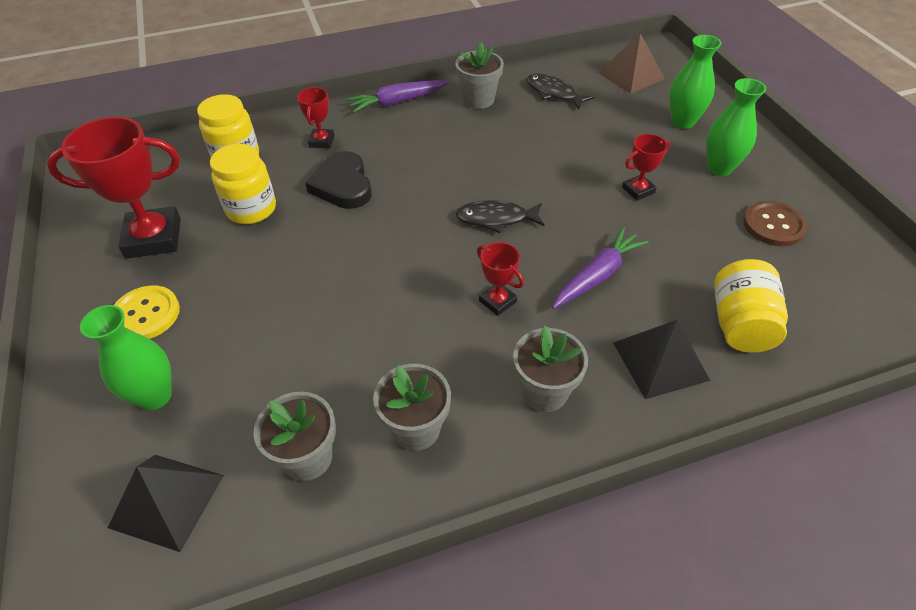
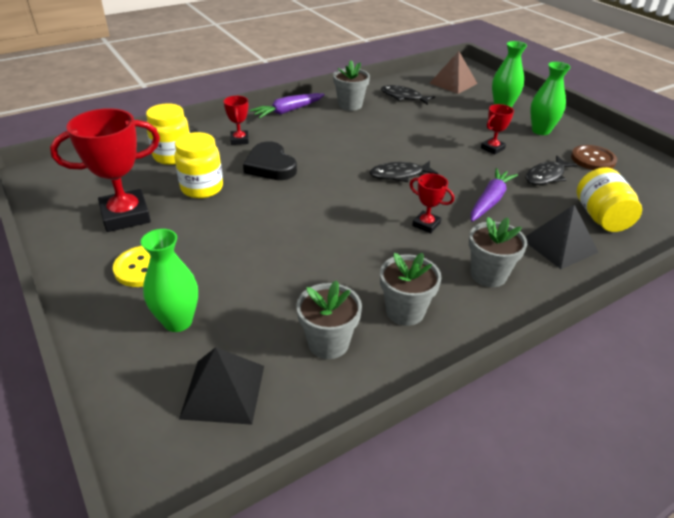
camera: 15 degrees left, 10 degrees down
(693, 245) = (546, 176): none -> black fish

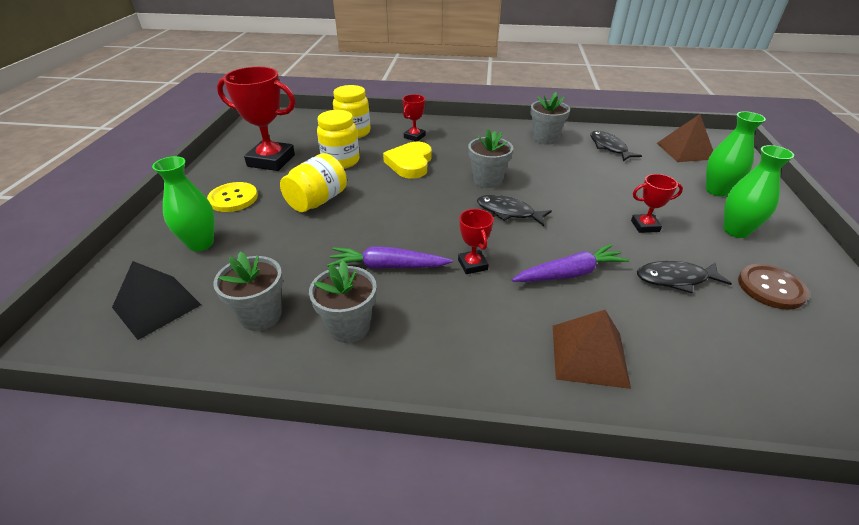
camera: 40 degrees right, 0 degrees up
(270, 166) = (410, 163): black heart -> yellow heart
(288, 111) = (483, 127): purple carrot -> purple carrot (388, 266)
(488, 275) = (468, 340): grey flower pot -> grey flower pot (487, 180)
(559, 245) = (589, 355): black pyramid -> brown pyramid
(601, 217) = (689, 354): yellow jar -> yellow jar (317, 201)

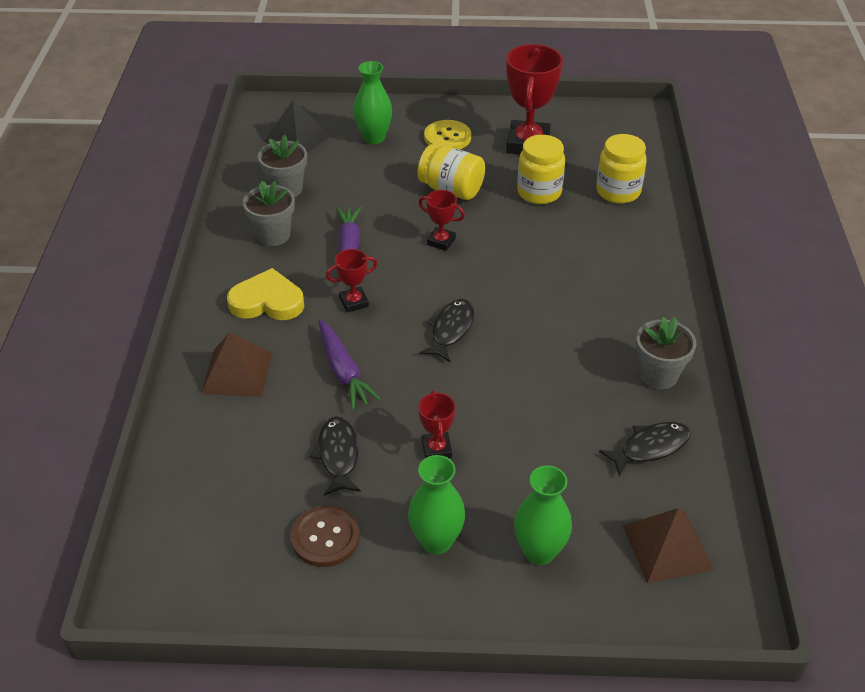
camera: 85 degrees right, 5 degrees up
(410, 163) = (547, 246): yellow heart -> yellow heart (267, 301)
(414, 136) = (622, 244): red trophy -> red trophy (441, 241)
(487, 180) = (519, 313): grey flower pot -> none

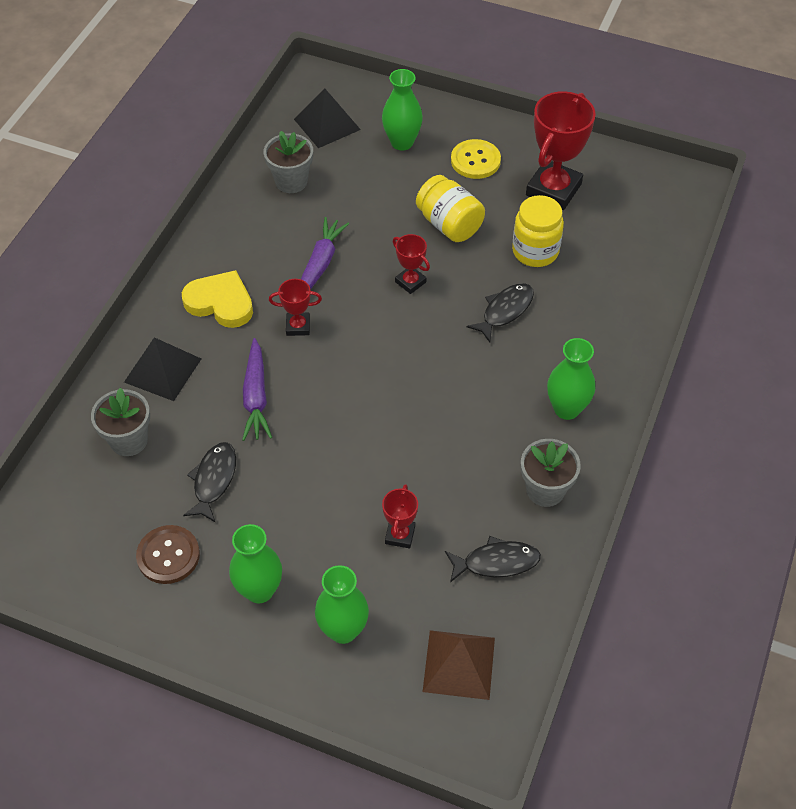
camera: 20 degrees right, 10 degrees up
(237, 373) = (162, 370): brown pyramid -> black pyramid
(273, 235) = (256, 231): grey flower pot -> grey flower pot (129, 440)
(436, 449) = (302, 501): red trophy -> red trophy (400, 535)
(450, 330) = (373, 382): black fish -> black fish (505, 311)
(618, 191) = (616, 272): yellow jar -> none
(638, 305) = (566, 409): none -> green vase

